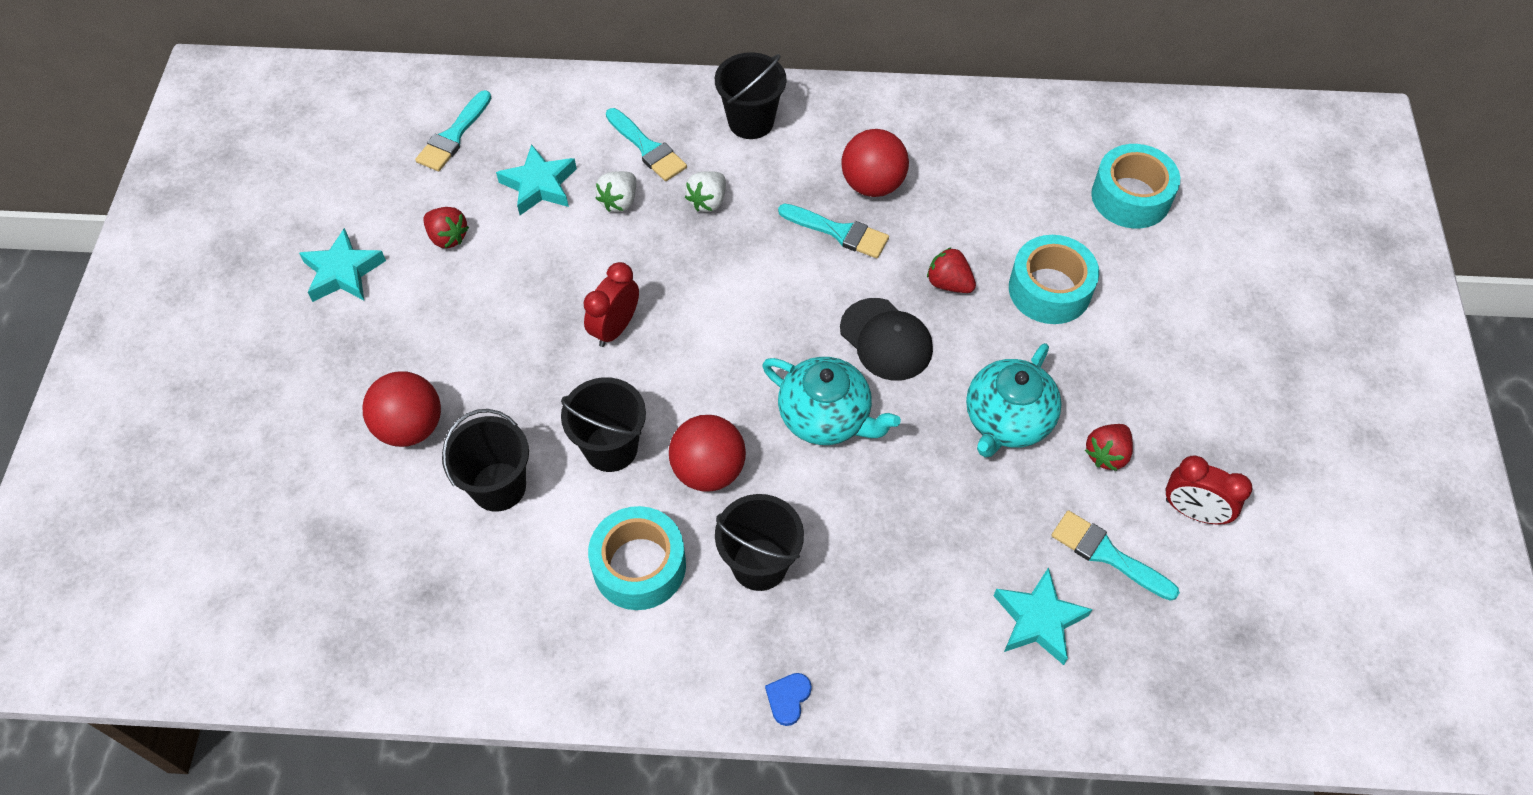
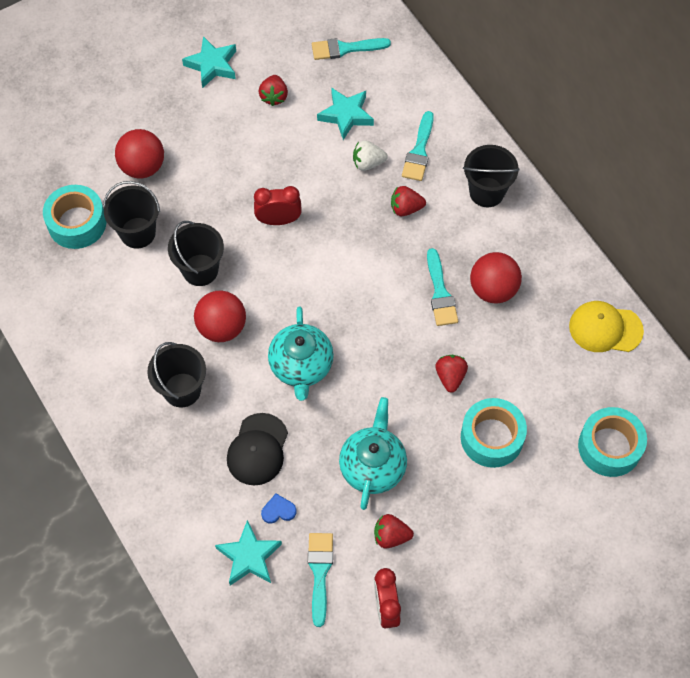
camera: 55 degrees right, 5 degrees up
(639, 566) = (139, 331): turquoise tape -> turquoise tape (77, 223)
(708, 201) = (406, 208): white strawberry -> red strawberry
(788, 698) = (113, 453): blue heart -> blue heart (278, 510)
(886, 339) = (380, 366): black cap -> black cap (257, 449)
(993, 121) = (605, 328): none -> yellow cap
(1006, 420) = (373, 466): turquoise teapot -> turquoise teapot turned 105 degrees clockwise

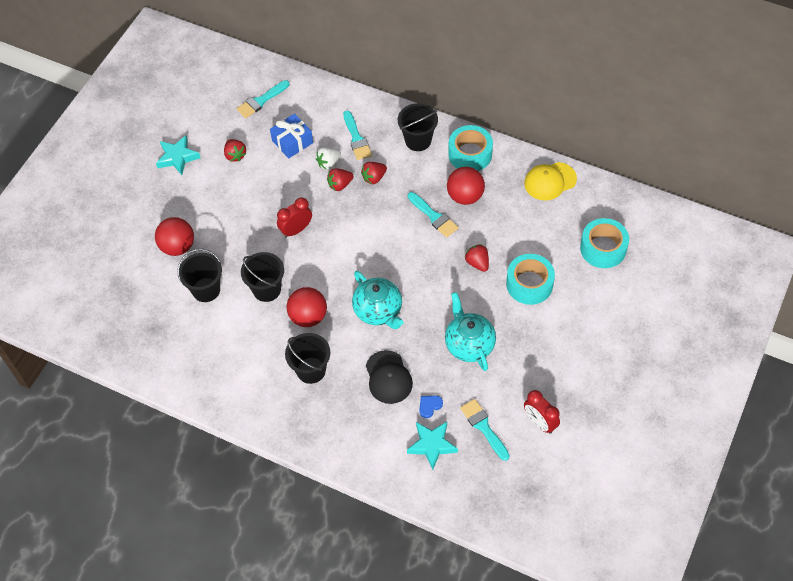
camera: 30 degrees left, 5 degrees down
(77, 223) = (158, 307): turquoise tape -> turquoise tape (470, 154)
(346, 115) = (292, 142): turquoise star -> blue gift
(391, 536) = (511, 379): red strawberry -> red strawberry (340, 185)

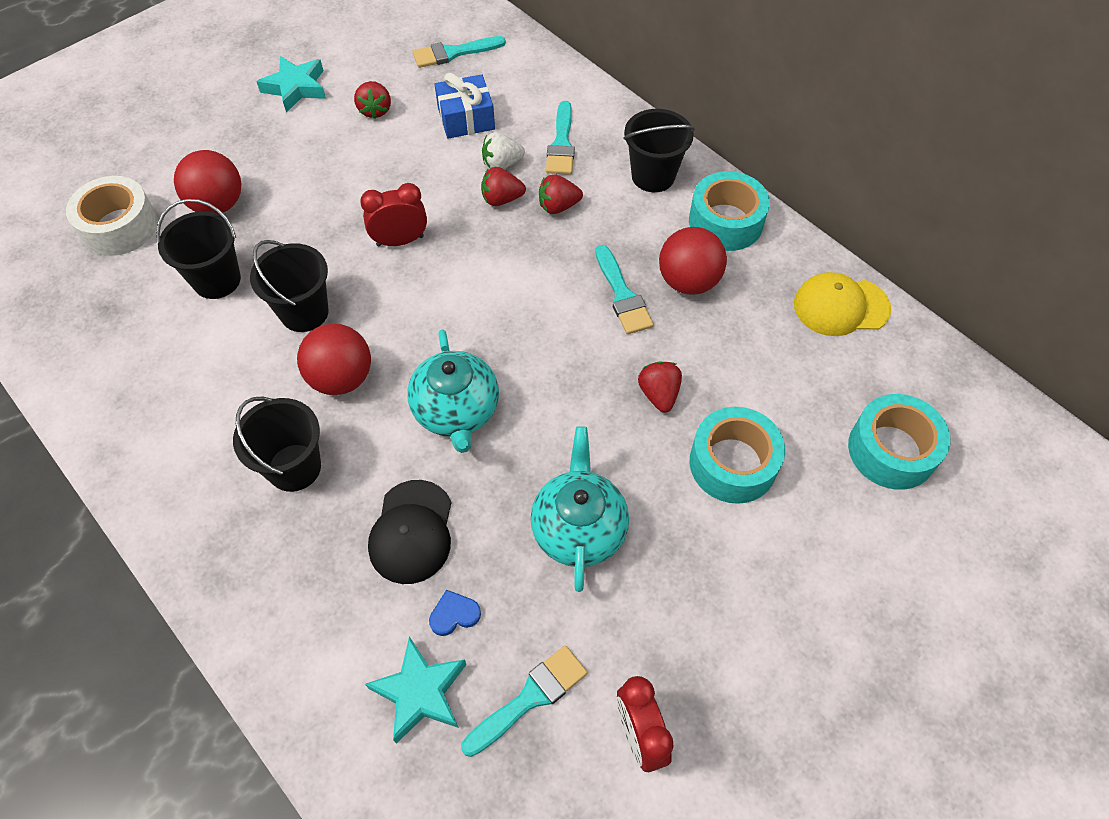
camera: 20 degrees right, 0 degrees up
(128, 280) = (119, 226): none -> white tape
(483, 427) = (530, 697): turquoise brush -> turquoise brush turned 60 degrees clockwise

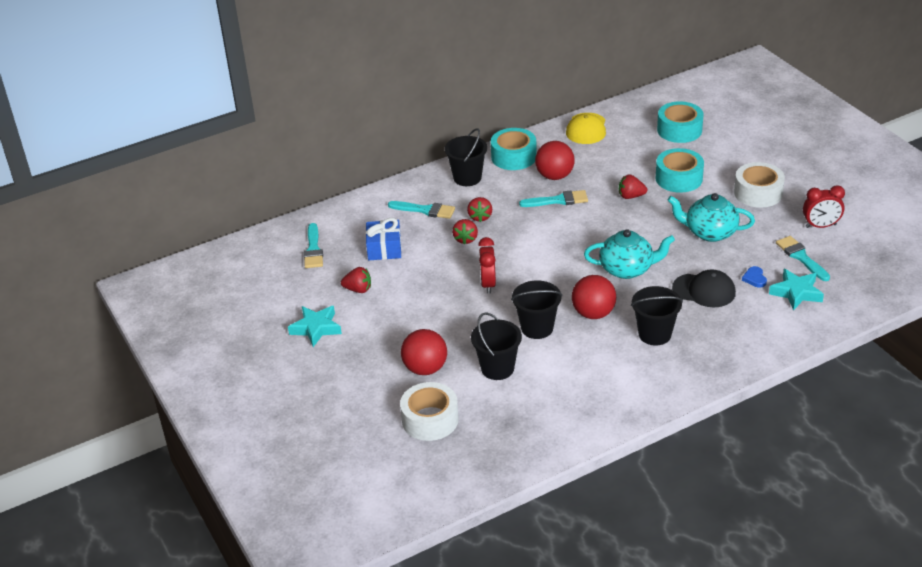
camera: 75 degrees left, 20 degrees down
(502, 164) = (434, 236): white strawberry -> none
(723, 606) = (758, 193): none -> white tape

